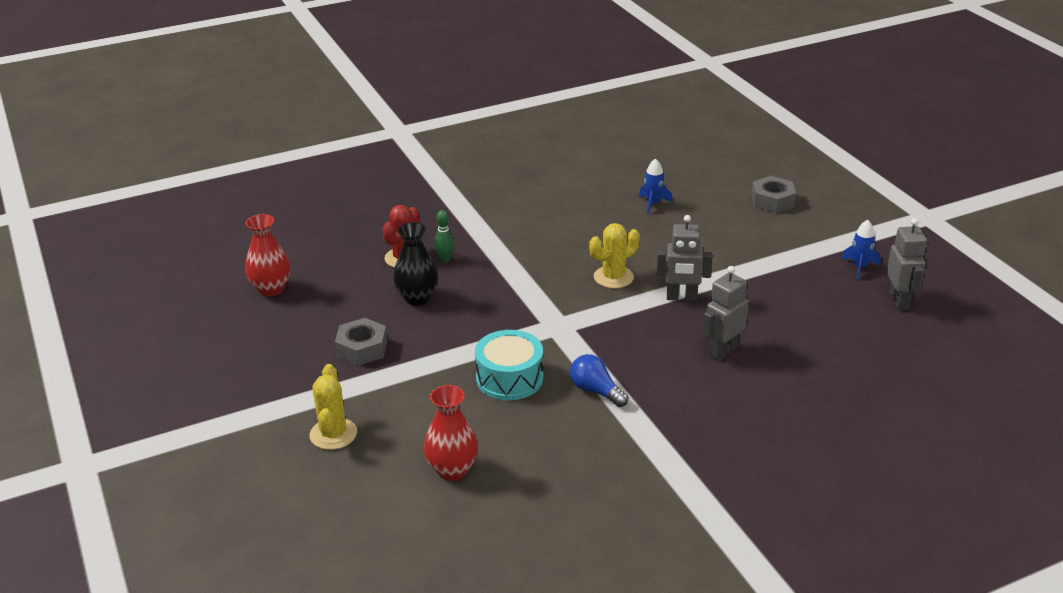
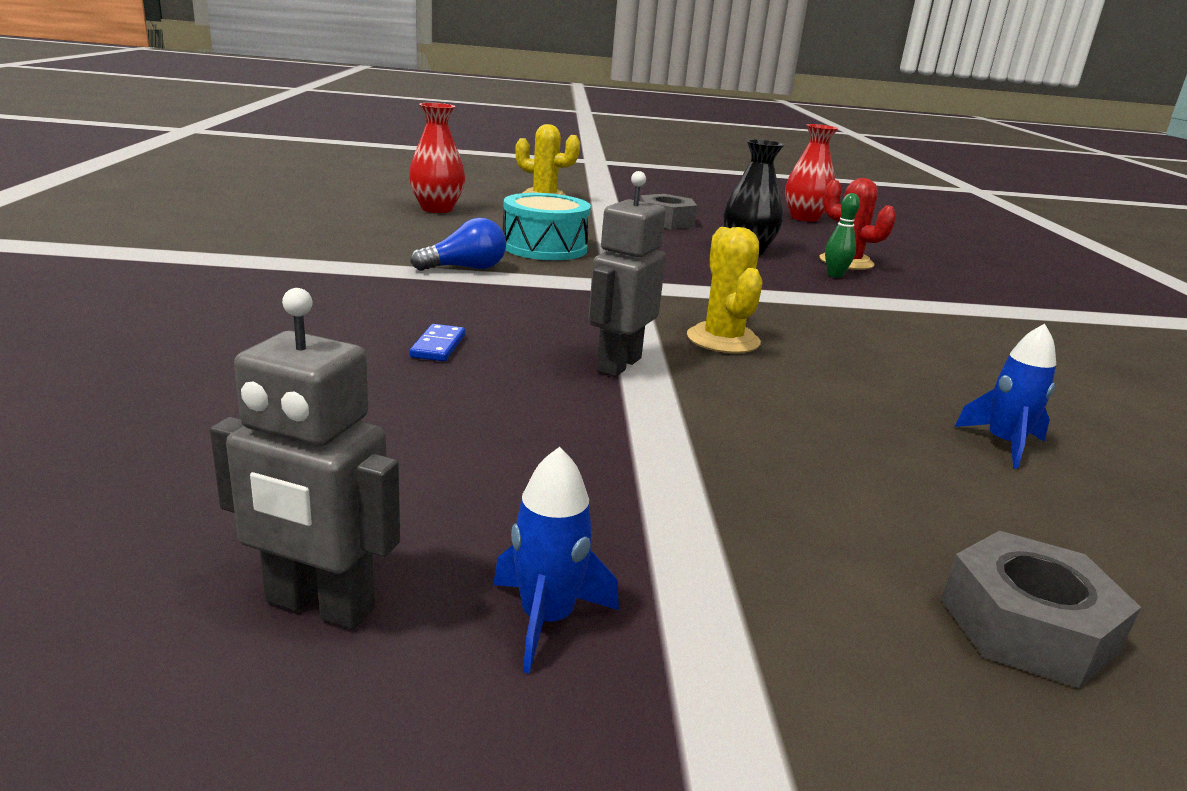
camera: 110 degrees right, 10 degrees down
(722, 351) = (438, 346): grey robot -> blue domino

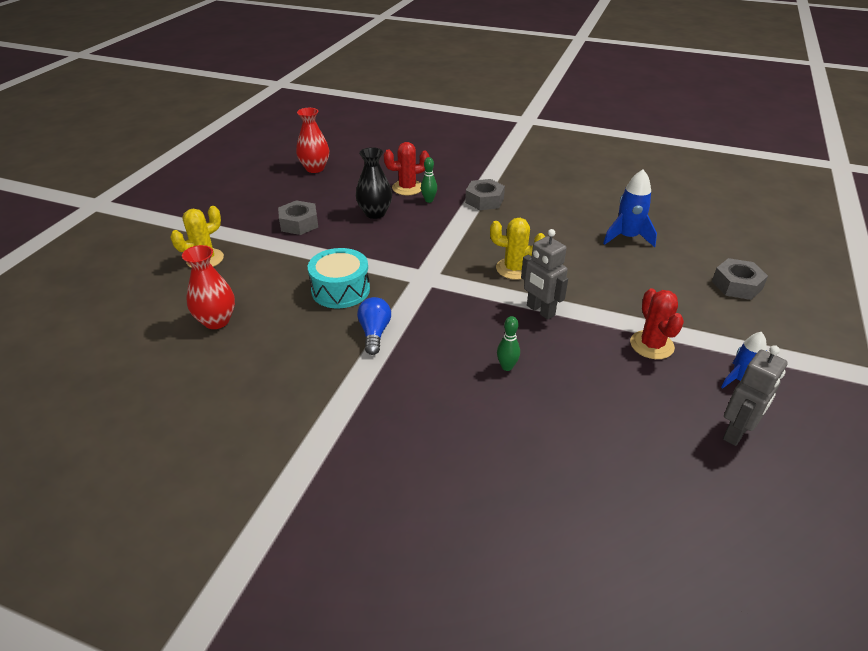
camera: 65 degrees left, 15 degrees up
(438, 346) = (507, 367): blue domino -> green bowling pin
(602, 480) = (651, 345): none -> red cactus
(903, 309) = (484, 200): none -> grey nut
(1003, 444) = (627, 237): blue rocket -> blue rocket, size x1.52

